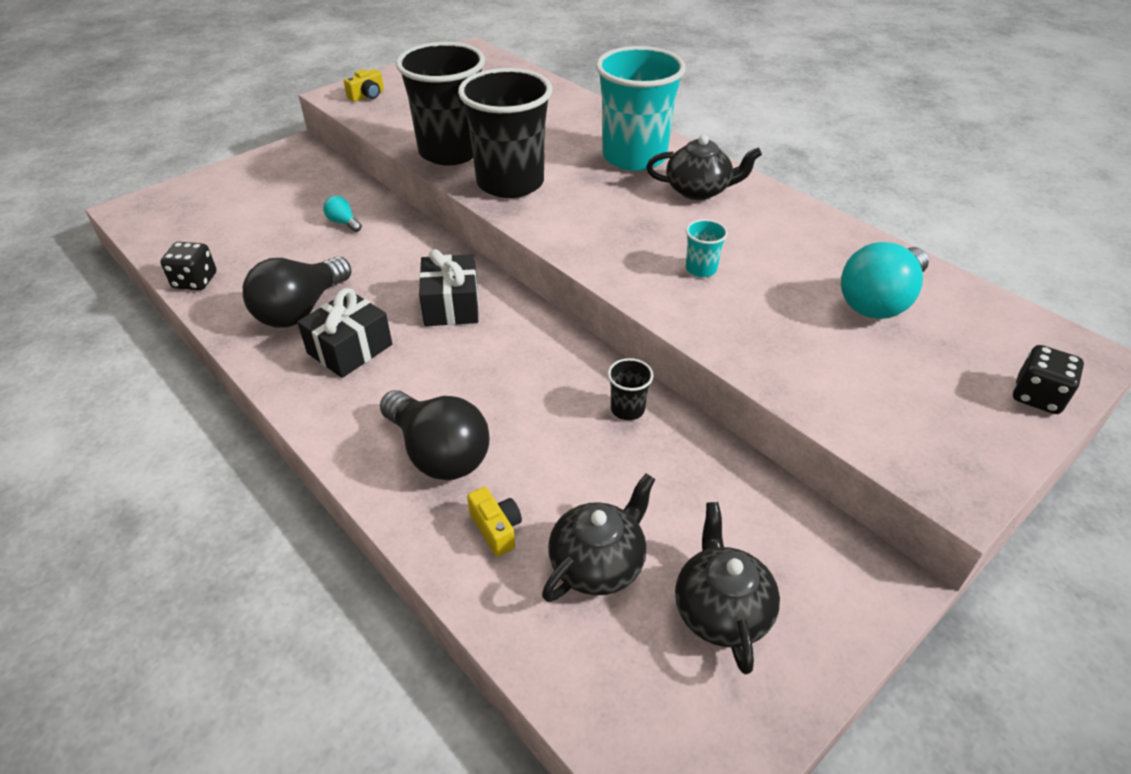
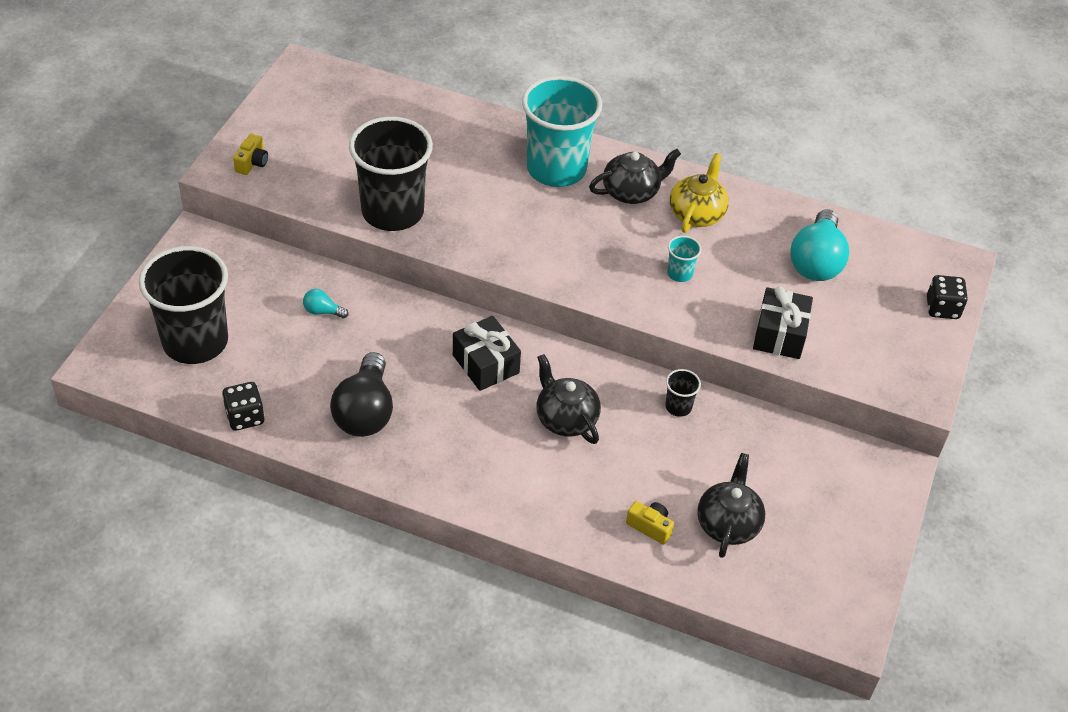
camera: 30 degrees left, 5 degrees up
(350, 349) = (437, 432): black gift -> black gift (779, 334)
(438, 453) = (572, 490): black light bulb -> none
(510, 183) = (473, 232): black cup -> black cup (195, 341)
(721, 609) = (815, 522): black teapot -> black teapot (565, 418)
(759, 224) = (697, 213): none -> yellow teapot

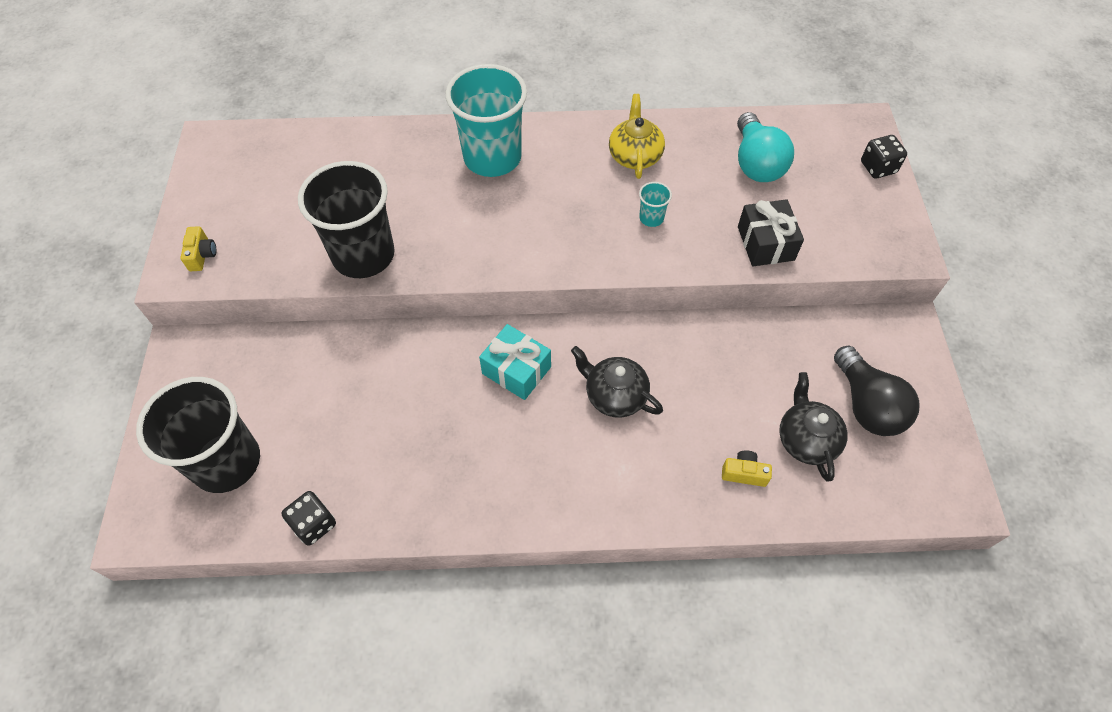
camera: 20 degrees left, 10 degrees up
(323, 311) = (339, 378): turquoise light bulb -> none
(365, 412) = (429, 467): black light bulb -> black light bulb (866, 405)
(485, 364) = (516, 370): black gift -> turquoise gift
(631, 191) = (569, 155): black teapot -> none
(678, 407) = (704, 342): black cup -> none

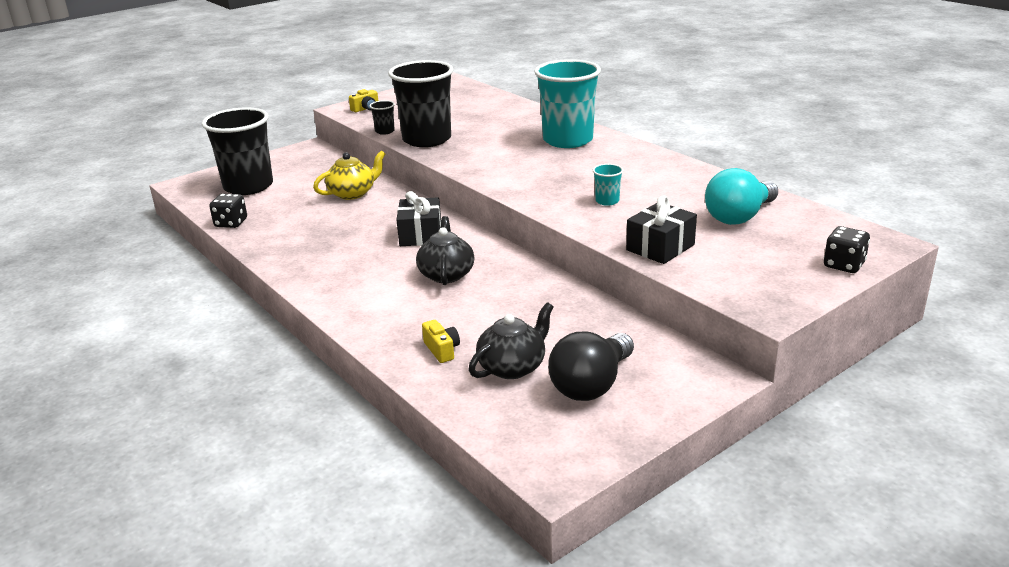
camera: 55 degrees right, 30 degrees down
(296, 276) = (385, 131): none -> black cup
(516, 370) = (420, 235): turquoise gift -> black gift
(635, 155) = (657, 176): yellow teapot -> yellow teapot (352, 193)

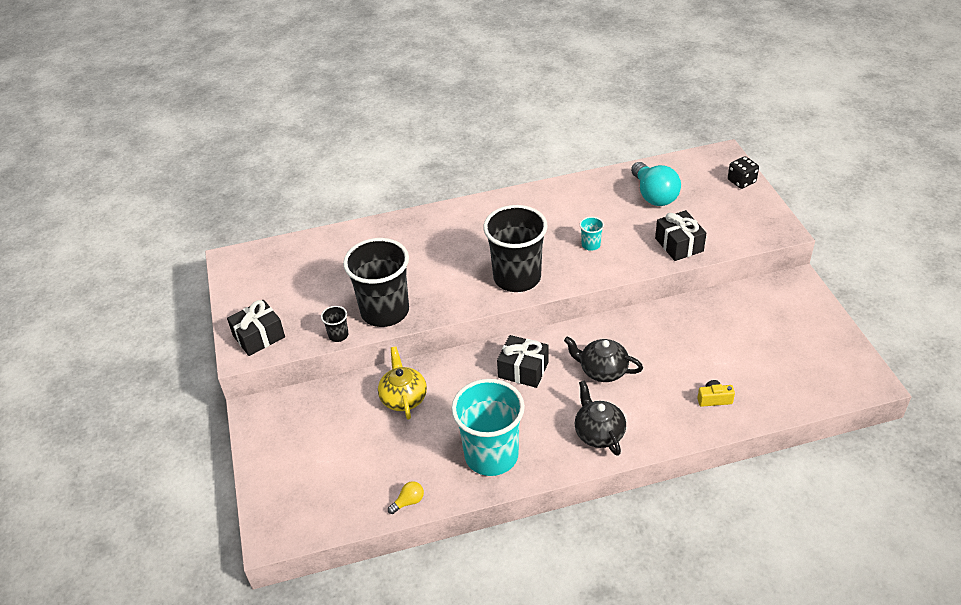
camera: 65 degrees left, 15 degrees up
(231, 223) = (408, 502): black dice -> yellow light bulb
(248, 186) = (324, 477): black cup -> black cup (517, 277)
(366, 109) = (259, 336): yellow camera -> black gift
(513, 367) = (750, 368): black teapot -> black teapot (598, 433)
(568, 140) = (457, 229): turquoise cup -> turquoise cup (491, 455)
(591, 385) = (785, 338): black light bulb -> none

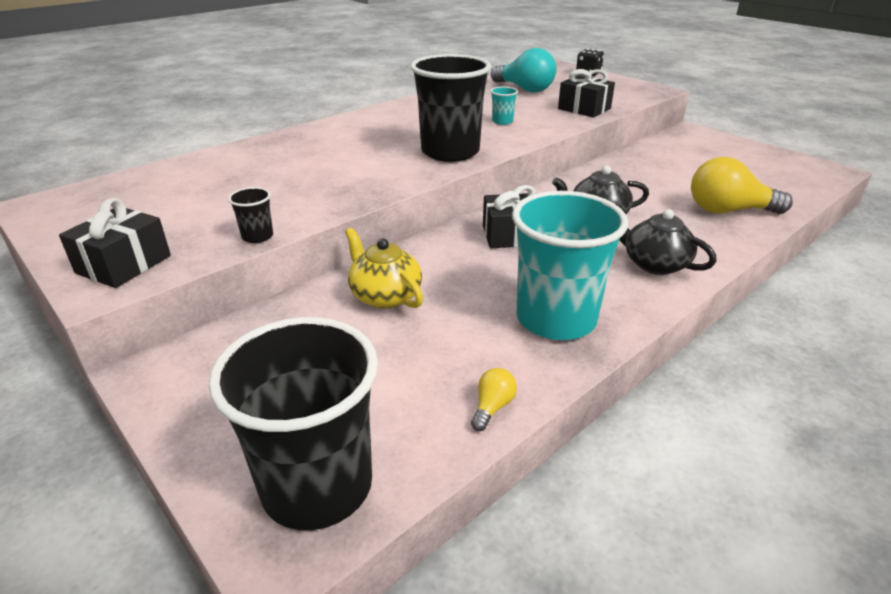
camera: 30 degrees left, 10 degrees down
(385, 311) = (310, 204): black cup -> black cup (317, 486)
(714, 399) = (728, 211): yellow camera -> yellow light bulb

